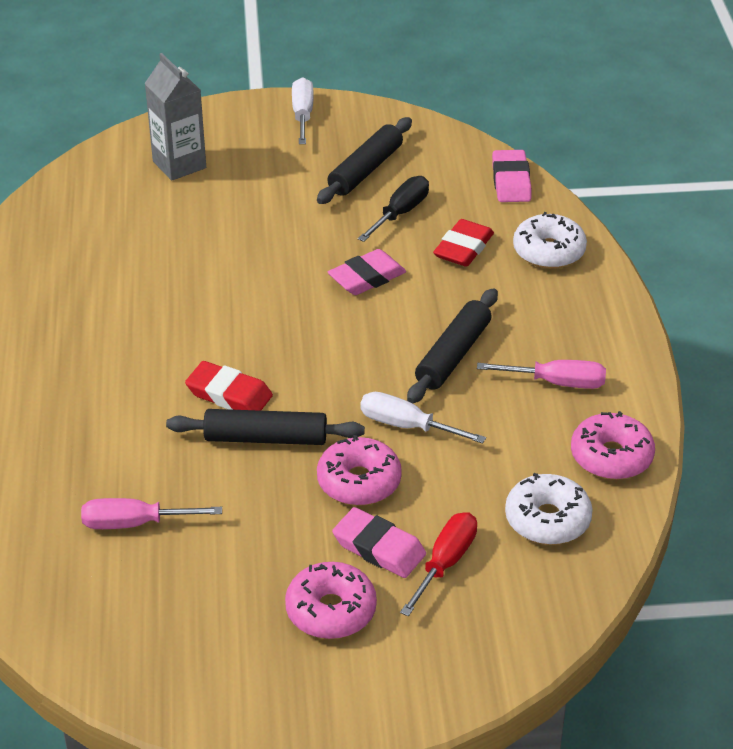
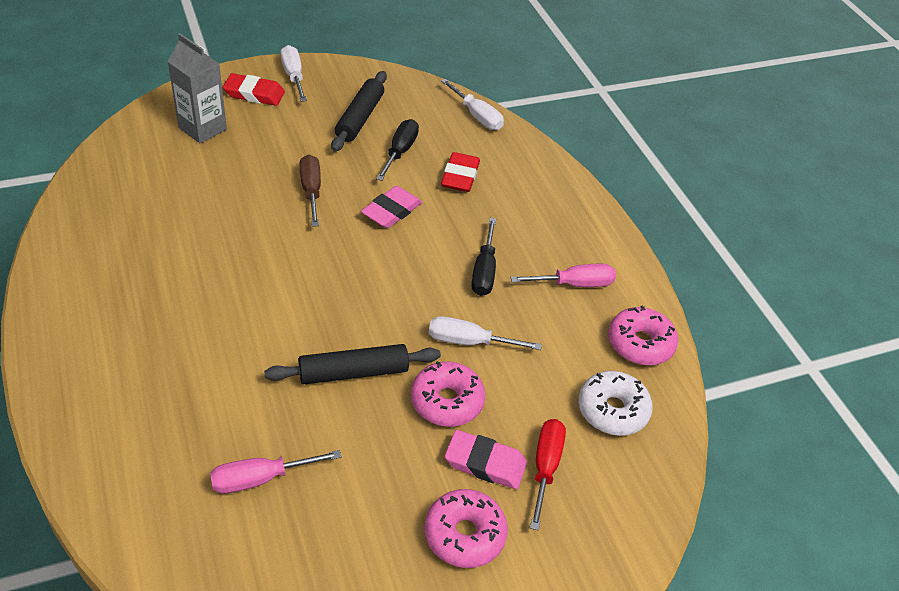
camera: 20 degrees left, 5 degrees up
(229, 394) = (308, 335): red eraser -> red eraser (254, 94)
(281, 245) = (311, 191): none -> brown screwdriver
(453, 355) = (484, 271): black rolling pin -> black screwdriver
(511, 181) = (477, 116): pink eraser -> white screwdriver
(549, 251) = (527, 171): white donut -> none

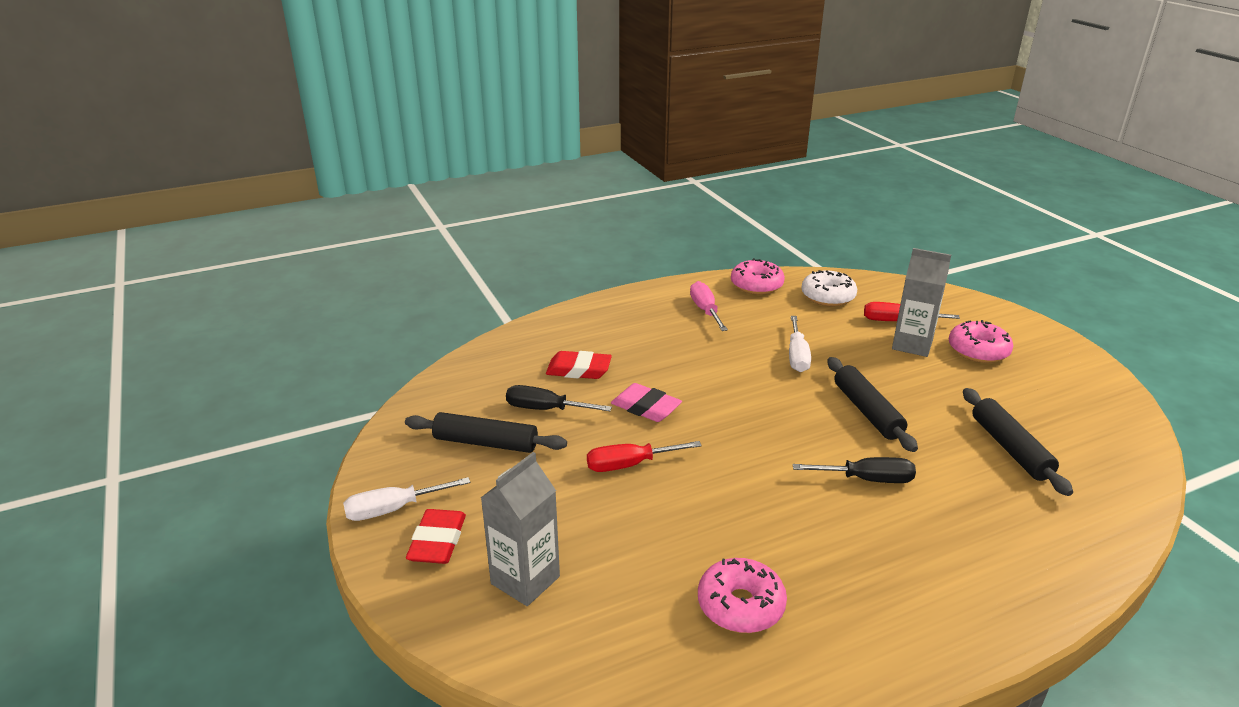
camera: 90 degrees left, 15 degrees down
(260, 479) = (1010, 448): pink screwdriver -> black rolling pin
(311, 191) = (629, 465): brown screwdriver -> red screwdriver
(447, 401) = (866, 363): pink donut -> pink donut (740, 605)
(477, 116) = (473, 364): white screwdriver -> none
(484, 271) = (709, 352): black screwdriver -> black screwdriver (867, 479)
(485, 463) = (912, 345): pink eraser -> grey carton

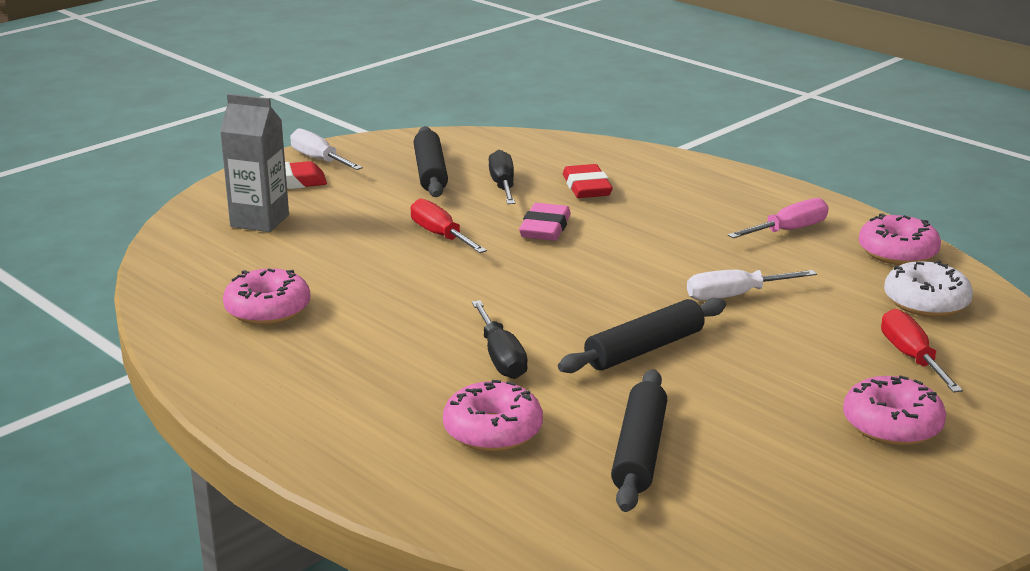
camera: 70 degrees right, 5 degrees down
(912, 345) = (852, 372): grey carton -> none
(981, 508) = (493, 431): none -> pink donut
(1010, 448) = (640, 452): black rolling pin -> black rolling pin turned 45 degrees counterclockwise

